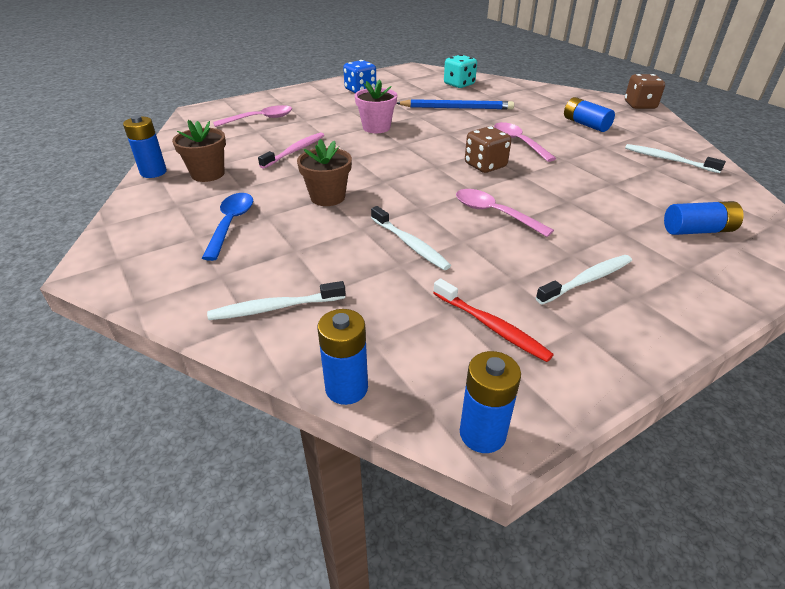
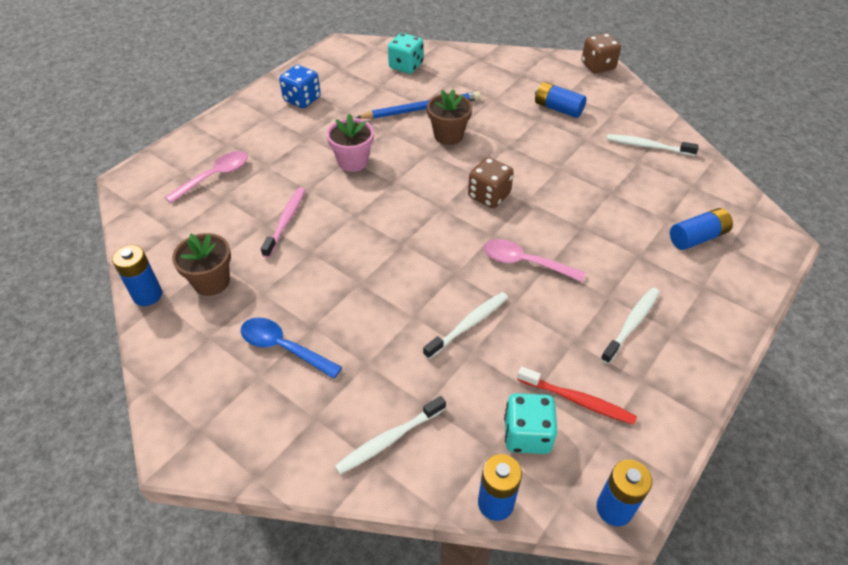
camera: 20 degrees left, 10 degrees up
(231, 224) = (283, 347): blue spoon -> blue spoon turned 45 degrees counterclockwise
(327, 197) = (359, 283): brown flower pot -> brown flower pot (448, 135)
(410, 244) = (468, 324): white toothbrush -> white toothbrush turned 75 degrees counterclockwise
(417, 340) = (527, 435): none -> turquoise dice
(518, 142) = (505, 152): pink spoon -> none

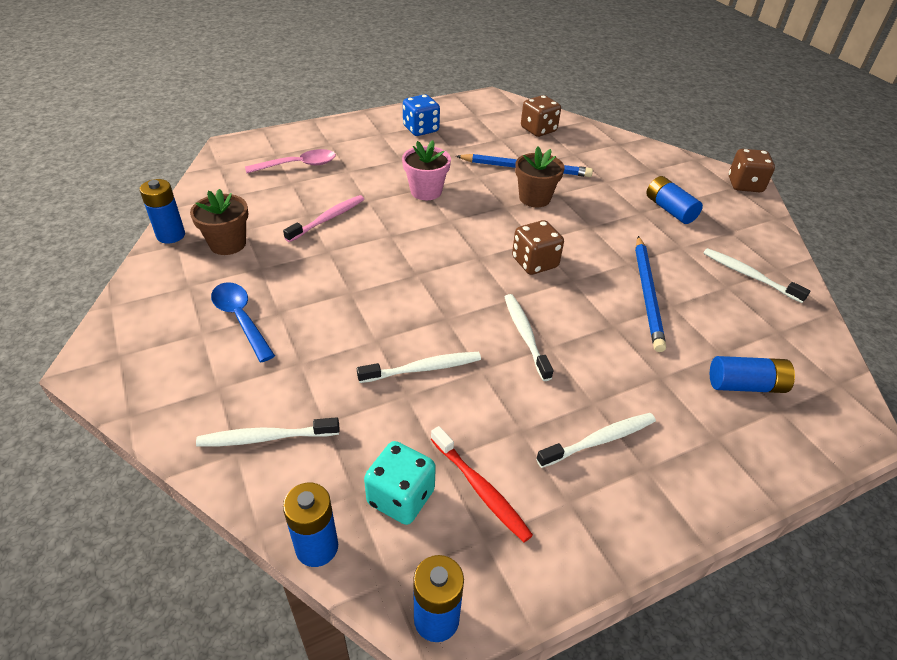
camera: 25 degrees right, 5 degrees down
(406, 66) = (538, 130): turquoise dice -> brown dice
(524, 262) = (525, 335): pink spoon -> white toothbrush
(588, 190) = (647, 294): none -> blue pencil

